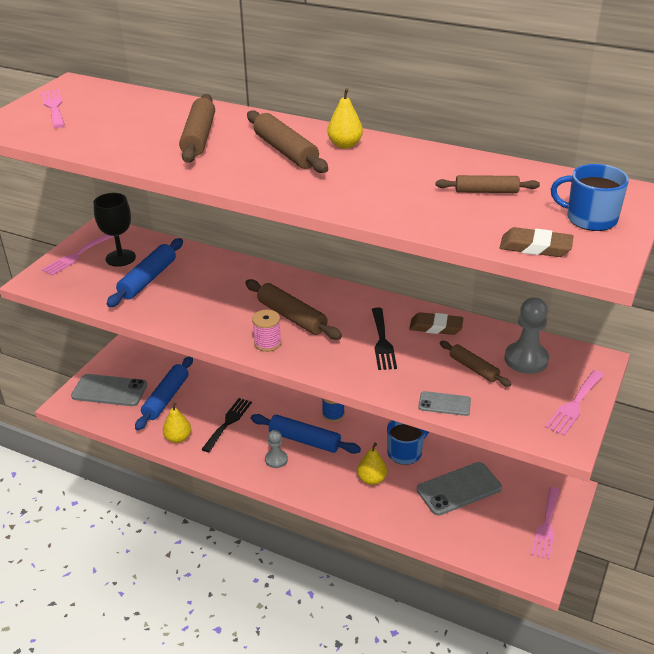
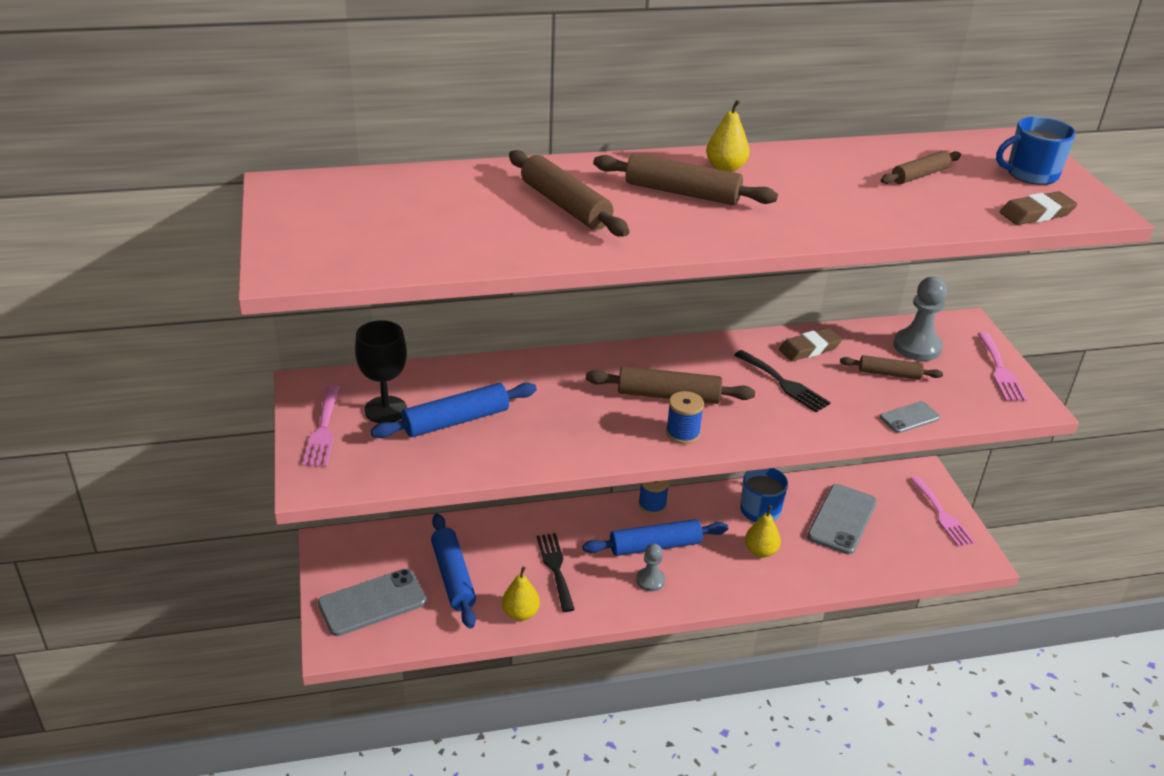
camera: 40 degrees left, 0 degrees up
(54, 107) = (318, 222): pink fork -> none
(148, 279) = (456, 421): blue rolling pin -> blue rolling pin turned 75 degrees clockwise
(267, 343) = (682, 433): pink spool -> blue spool

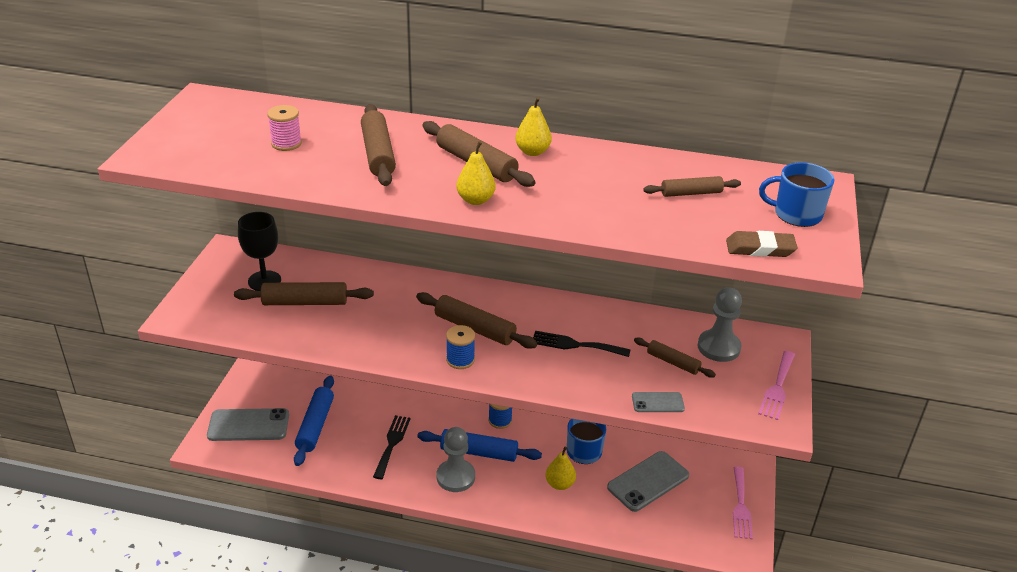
camera: 25 degrees right, 0 degrees up
(323, 430) = (212, 283): pink fork -> none
(447, 217) = (286, 143): none -> pink spool
(456, 421) = (305, 302): blue rolling pin -> brown rolling pin
(520, 613) = (343, 468): yellow pear -> yellow pear (475, 200)
(650, 580) = (455, 477): grey pawn -> grey pawn, size x1.62
(784, 383) = (575, 345): black fork -> black fork turned 120 degrees clockwise
(809, 348) = (622, 323): brown eraser -> none

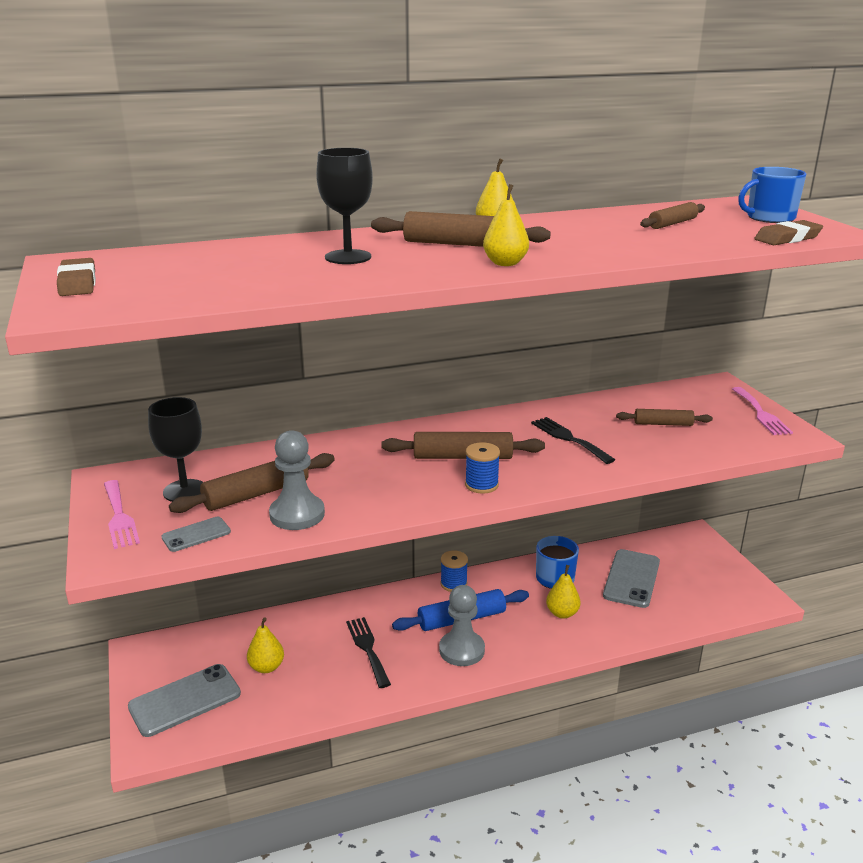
camera: 30 degrees left, 10 degrees down
(185, 126) = (78, 283): none -> brown eraser
(286, 143) = (231, 270): pink spool -> none
(315, 425) = (266, 667): blue rolling pin -> yellow pear
(378, 153) = (348, 257): brown rolling pin -> black goblet
(575, 345) = (569, 438): black fork -> black fork turned 75 degrees clockwise
(657, 402) = (691, 455): grey phone -> grey phone (196, 535)
(718, 347) = (681, 402): grey pawn -> grey pawn (297, 514)
(741, 506) = (720, 565): pink fork -> pink fork (119, 517)

